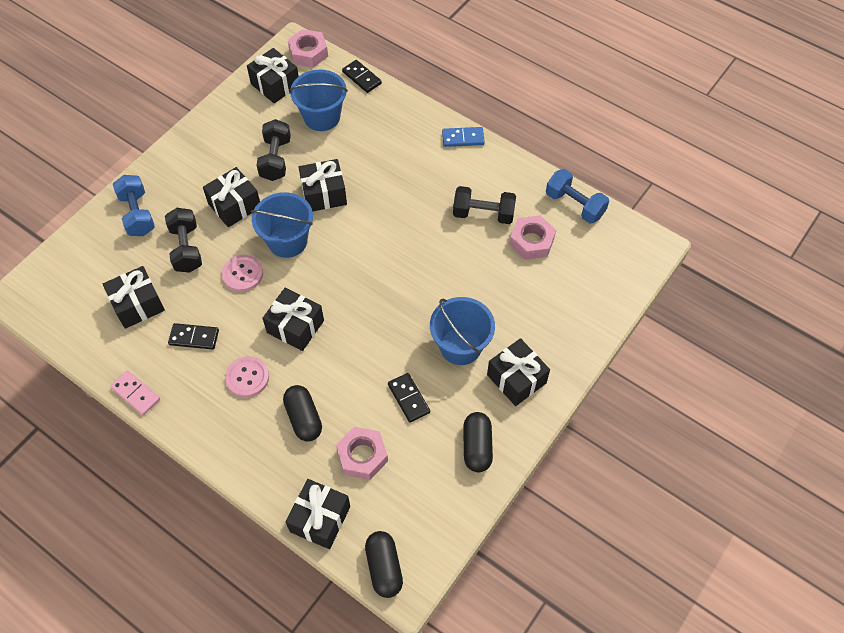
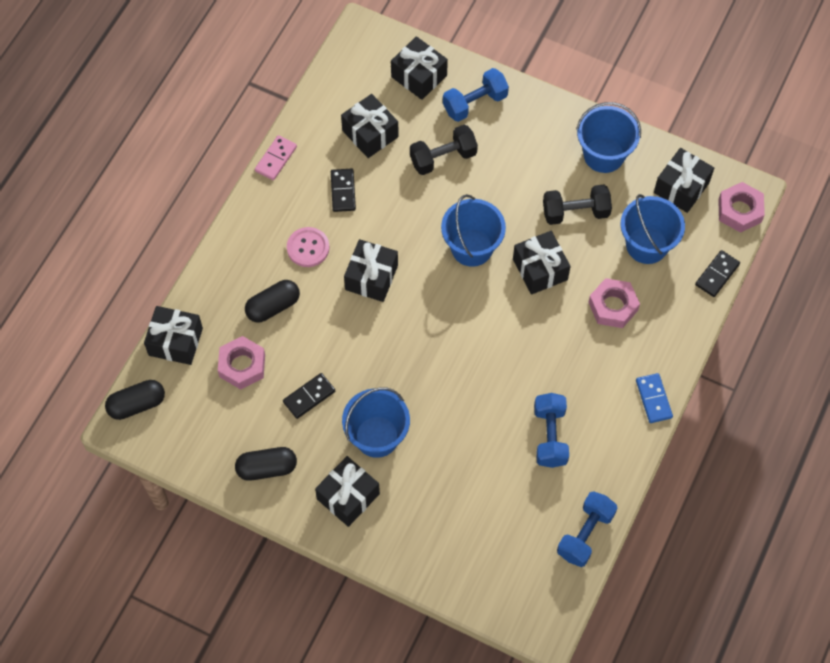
camera: 80 degrees right, 5 degrees up
(226, 130) = (604, 155): none -> blue bucket
(234, 205) = (505, 188): black gift -> black gift (419, 76)
(242, 274) = (423, 215): pink button -> none
(483, 214) = (550, 436): black dumbbell -> blue dumbbell
(531, 241) = (523, 492): pink nut -> pink nut (613, 306)

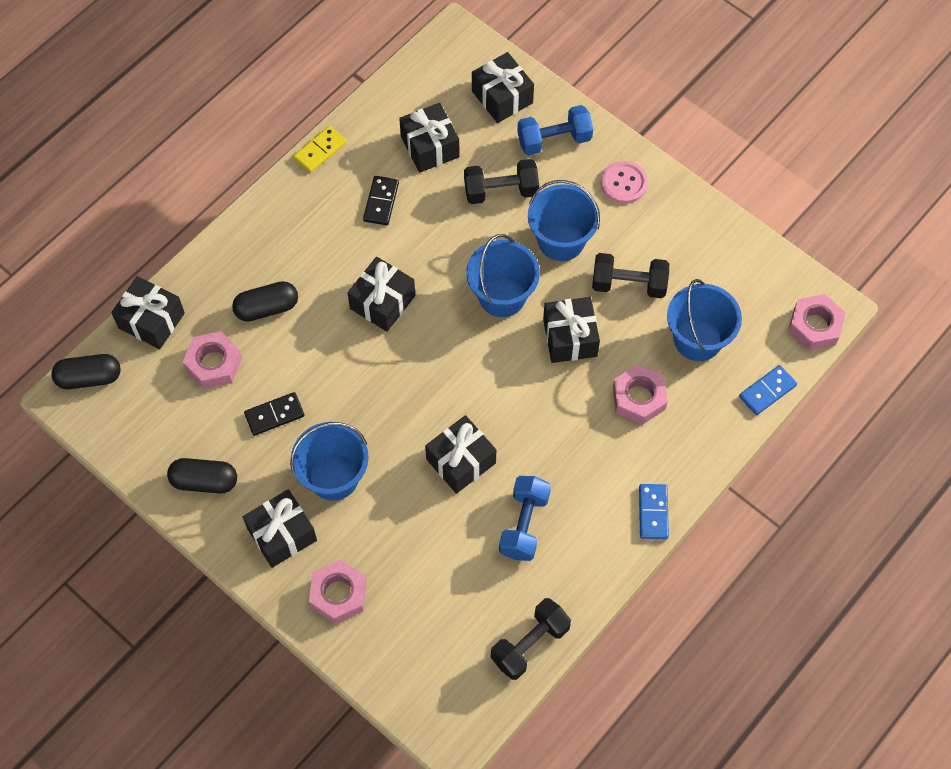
camera: 15 degrees right, 0 degrees up
(276, 159) = (320, 151): pink domino -> yellow domino
(308, 248) = (324, 254): pink button -> pink button (623, 183)
(412, 534) = (338, 594): none -> pink nut
(585, 534) = (530, 644): blue dumbbell -> black dumbbell
(604, 155) = (679, 229): blue bucket -> blue bucket (561, 240)
(681, 187) = (756, 285): black gift -> black gift (461, 461)
(717, 275) = (767, 391): black domino -> blue domino

